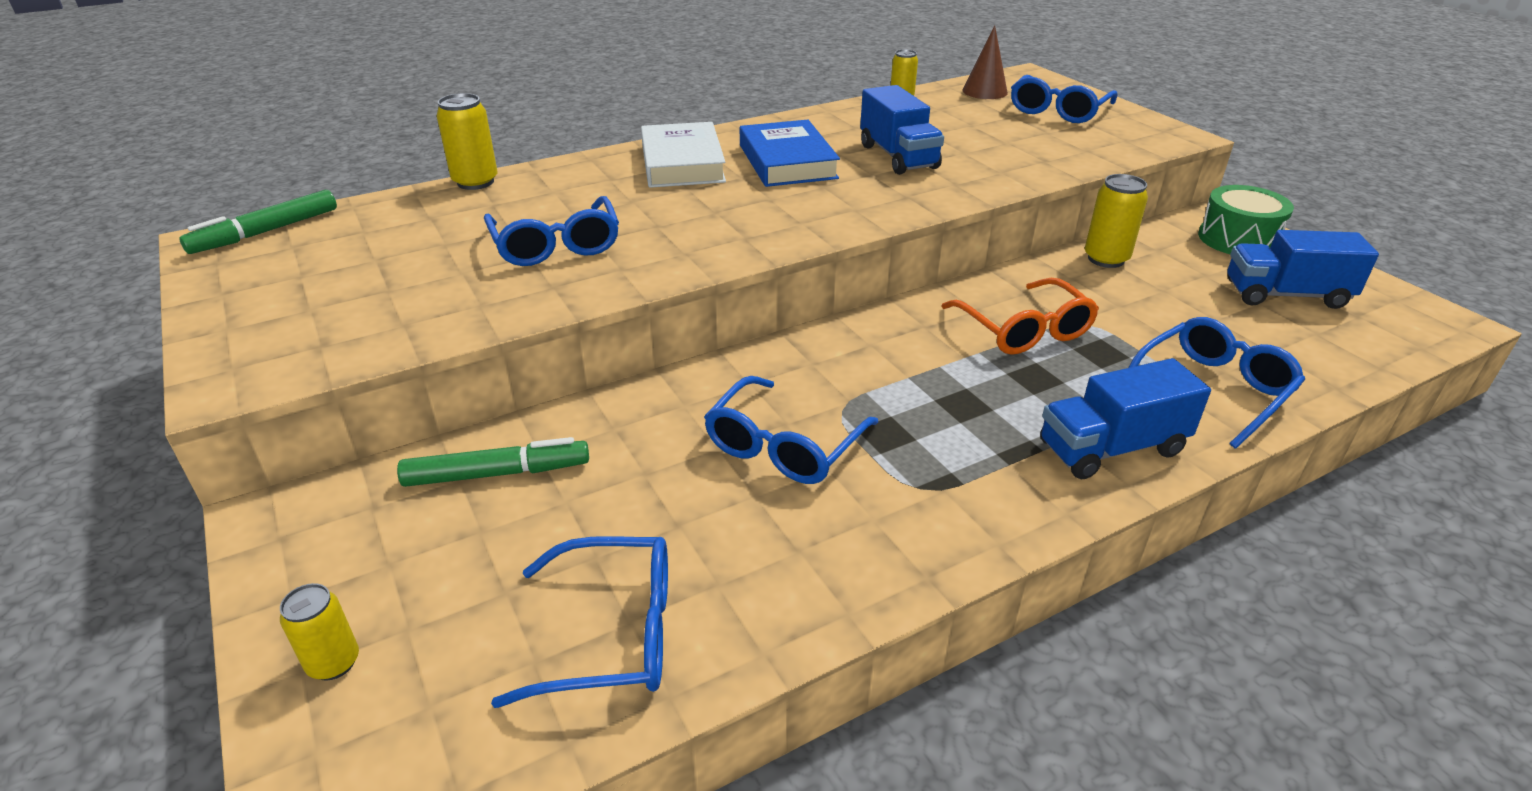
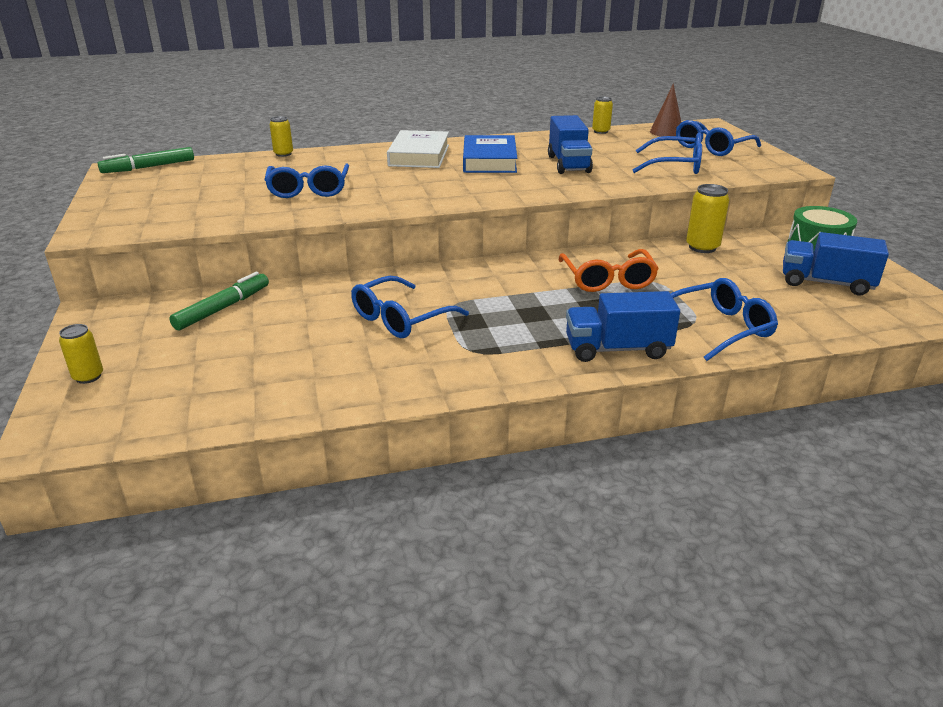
camera: 15 degrees right, 5 degrees down
(475, 182) = (283, 154): yellow can -> yellow can, size x0.66
(497, 473) = (223, 308): green marker -> green marker turned 60 degrees counterclockwise
(612, 634) = (240, 389): blue glasses -> blue glasses (675, 165)

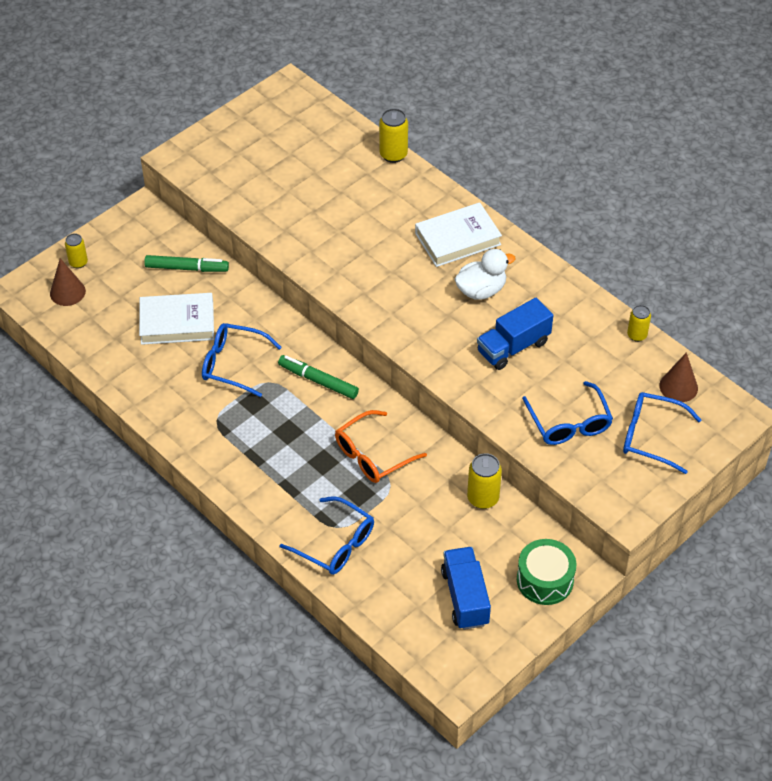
camera: 60 degrees right, 20 degrees up
(121, 399) = (67, 292): none -> brown cone
(149, 167) = (304, 100): green marker -> green marker (318, 381)
(283, 154) = (393, 154): yellow can -> yellow can, size x1.52
(293, 335) = (177, 323): none -> white book
(309, 190) = (327, 217): blue glasses -> none
(489, 160) = (481, 290): blue book -> white duck
(617, 349) = (267, 495): blue truck -> none

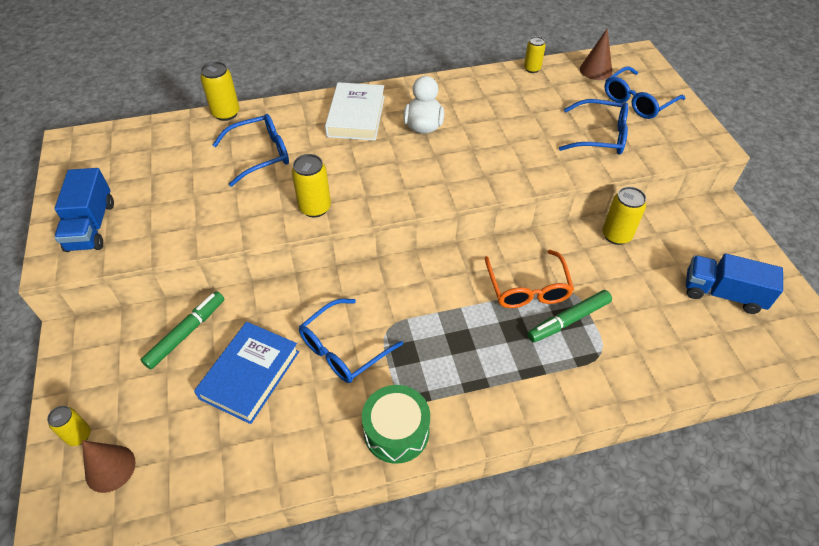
camera: 60 degrees left, 0 degrees up
(177, 323) = (250, 375): white book -> blue book
(318, 381) = (414, 290): green marker -> green marker (568, 320)
(328, 268) = (315, 208): none -> yellow can
(335, 544) = (621, 364): blue glasses -> blue glasses (261, 155)
(513, 347) = (498, 133): blue truck -> blue truck (91, 226)
(545, 580) = (721, 234): green drum -> green drum (396, 431)

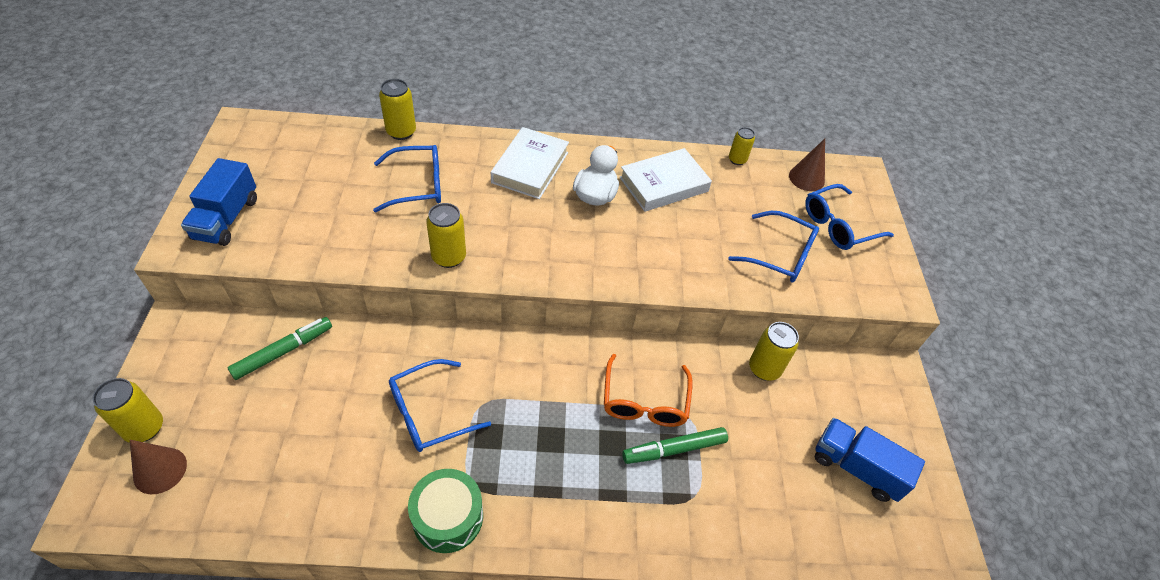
camera: 10 degrees right, 0 degrees up
(79, 435) = (144, 428): yellow can -> yellow can, size x1.52
(250, 375) = (327, 413): blue book -> none
(478, 103) = (663, 184): none -> white book

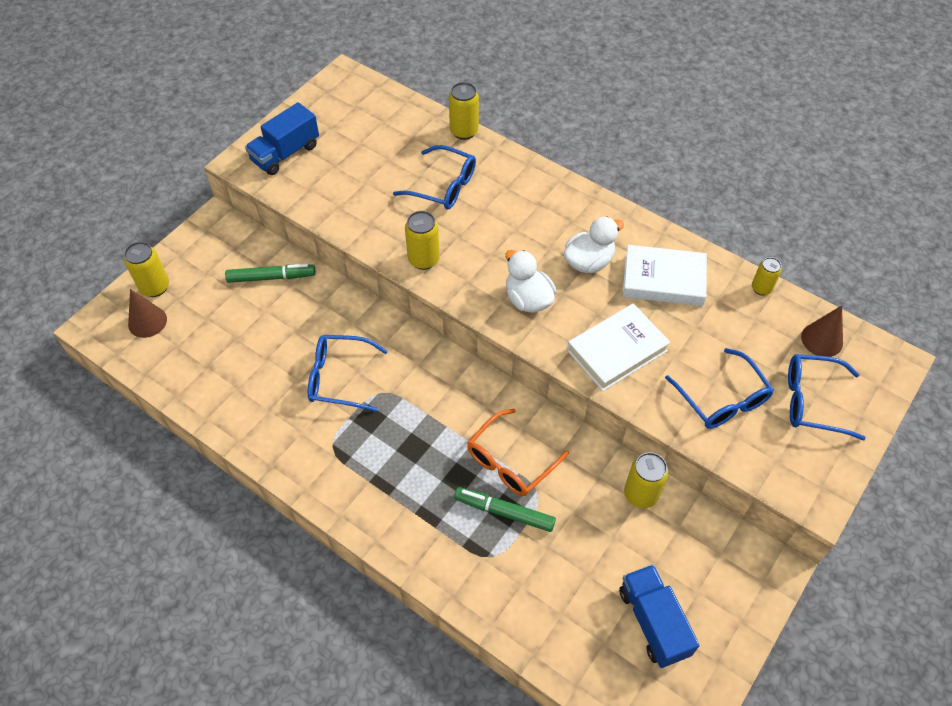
camera: 40 degrees right, 5 degrees up
(448, 517) = (300, 460): green drum -> none
(530, 167) = (550, 210): white book -> white book (617, 351)
(570, 249) = (528, 299): none -> white duck

